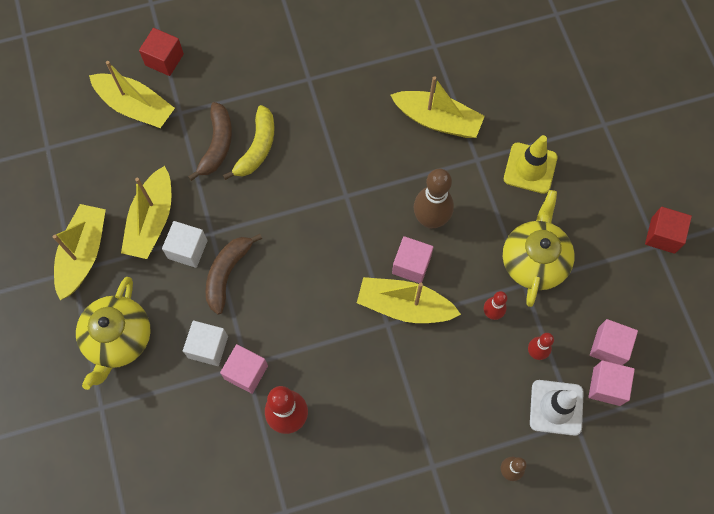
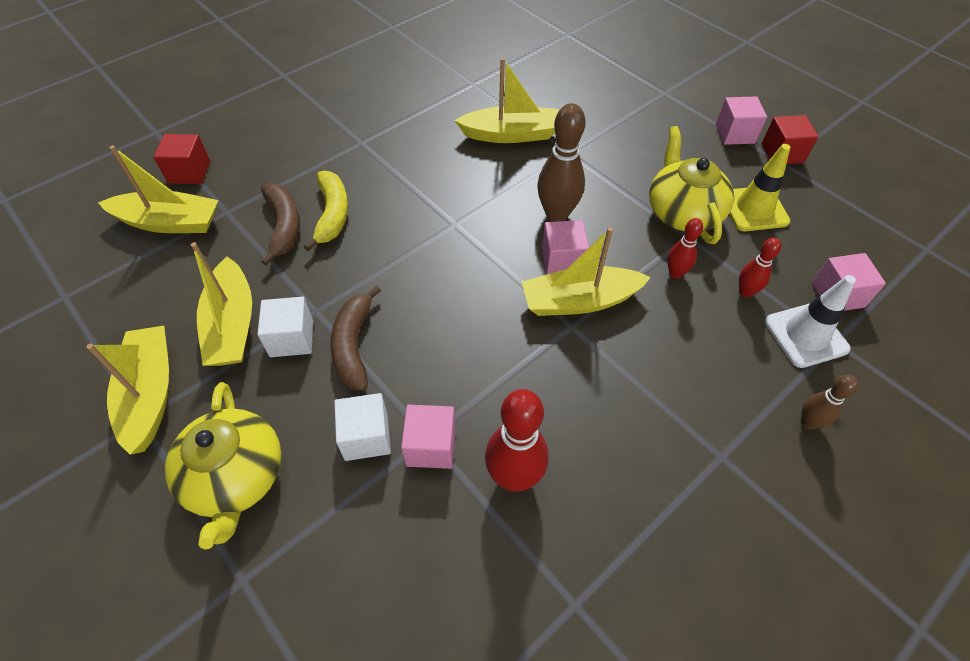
camera: 25 degrees left, 15 degrees down
(530, 168) = (624, 143): yellow traffic cone -> yellow traffic cone (754, 209)
(609, 347) = (810, 259): pink cube -> pink cube (735, 134)

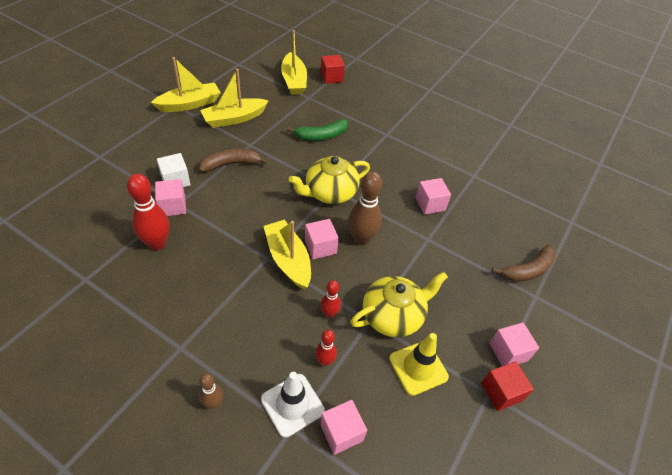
camera: 70 degrees right, 5 degrees down
(236, 477) = (149, 141): yellow teapot -> yellow teapot (329, 192)
(284, 226) = (305, 120): brown banana -> brown banana (527, 270)
(291, 338) = (230, 140): white cube -> none
(332, 214) = (321, 136): yellow banana -> green banana
(511, 134) = (430, 204): yellow boat -> pink cube

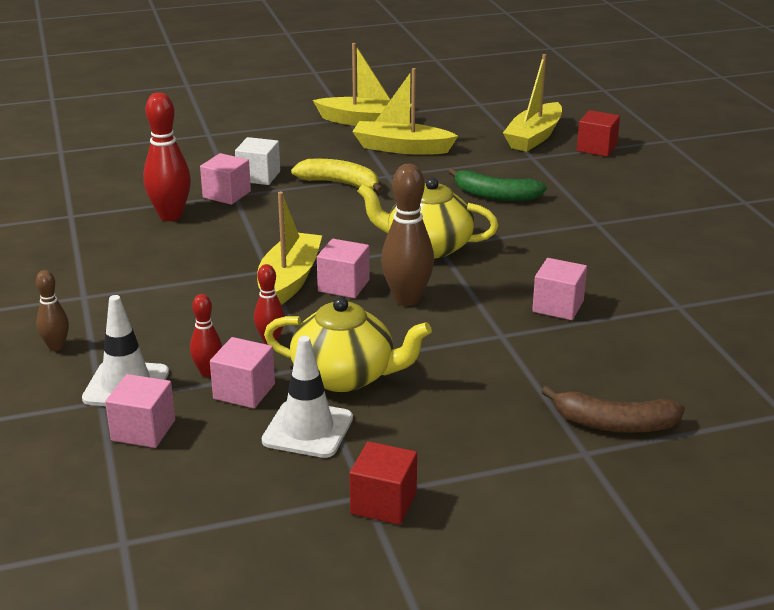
camera: 45 degrees right, 20 degrees down
(231, 164) = (340, 183): brown banana -> yellow banana
(418, 367) = (308, 429): yellow traffic cone -> white traffic cone
(508, 352) = (452, 477): pink cube -> pink cube (244, 391)

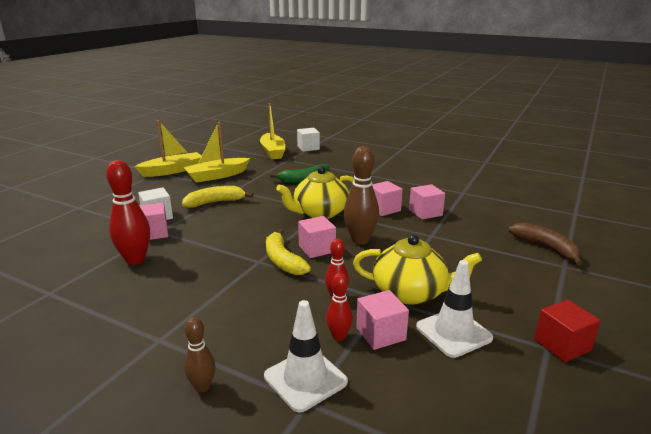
camera: 45 degrees left, 5 degrees down
(143, 430) = (374, 400): pink cube -> pink cube (384, 209)
(289, 280) = (282, 260): yellow boat -> yellow banana
(345, 376) = (411, 292): yellow teapot -> yellow teapot turned 45 degrees clockwise
(596, 148) = (308, 148): red cube -> white cube
(614, 424) = (546, 248): brown banana -> brown banana turned 90 degrees counterclockwise

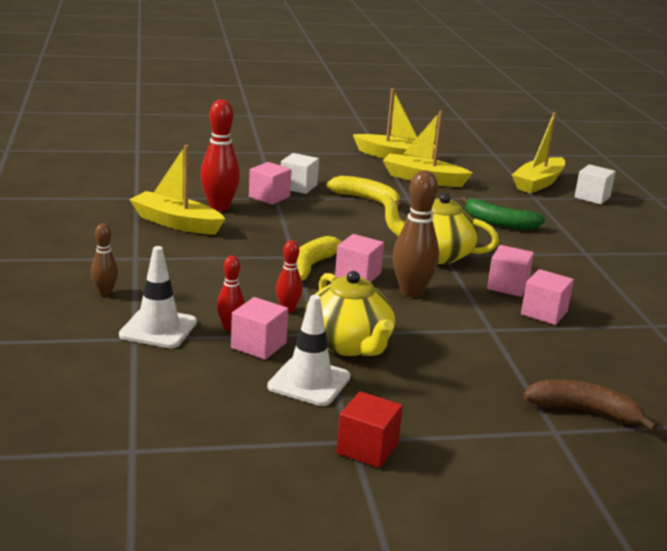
camera: 50 degrees right, 0 degrees up
(129, 291) = (176, 223): none -> yellow boat
(546, 248) = (584, 411): brown banana -> brown banana turned 90 degrees counterclockwise

